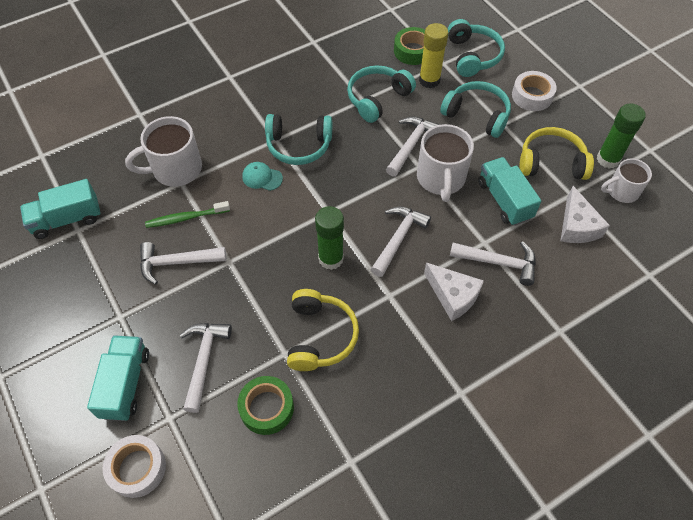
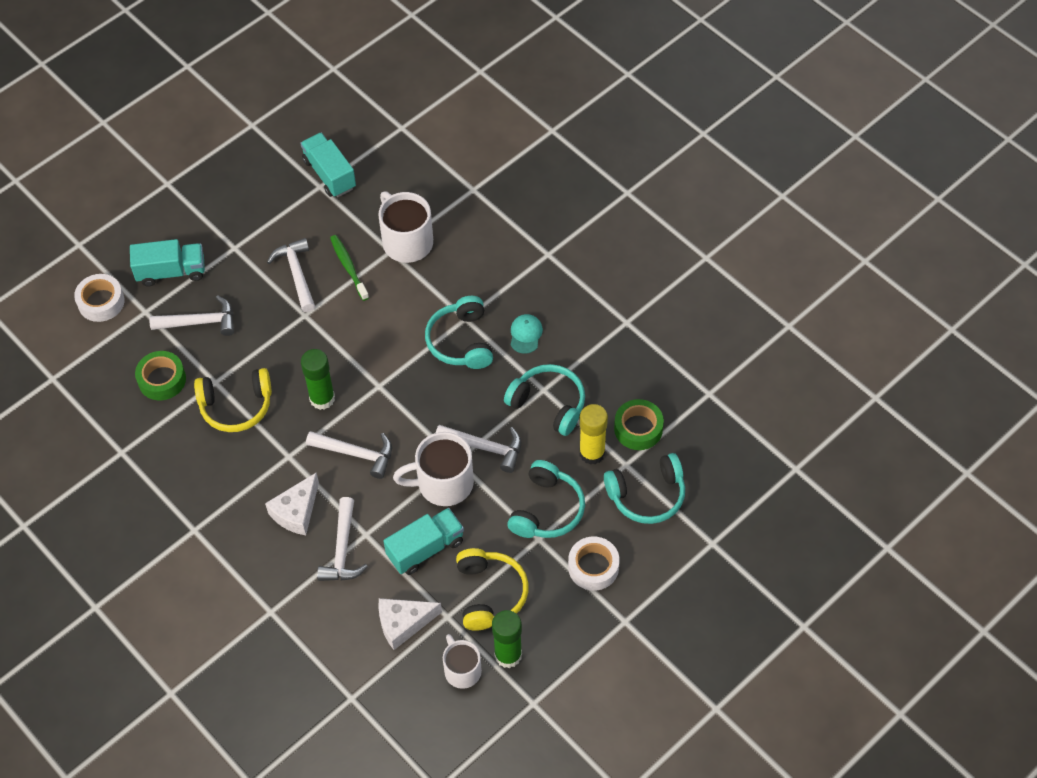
camera: 80 degrees right, 0 degrees up
(262, 177) = (411, 318): turquoise cap -> turquoise cap (525, 334)

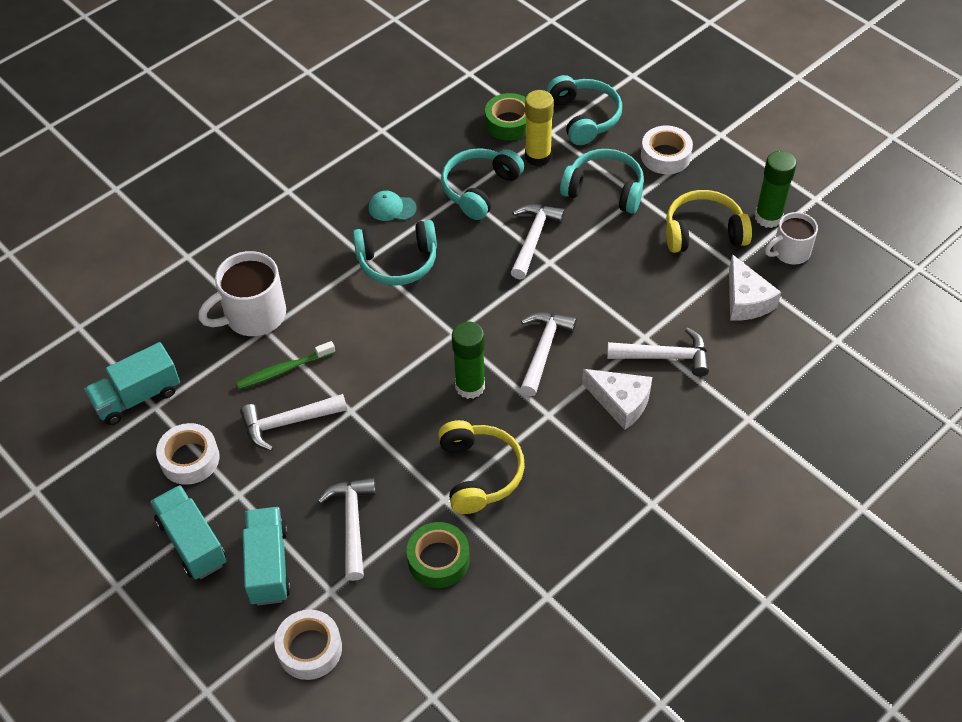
camera: 90 degrees left, 5 degrees down
(269, 214) = (190, 459): none -> white tape
(425, 549) = (657, 285): turquoise truck -> turquoise truck (192, 542)
(443, 483) = (578, 272): white mug -> none

